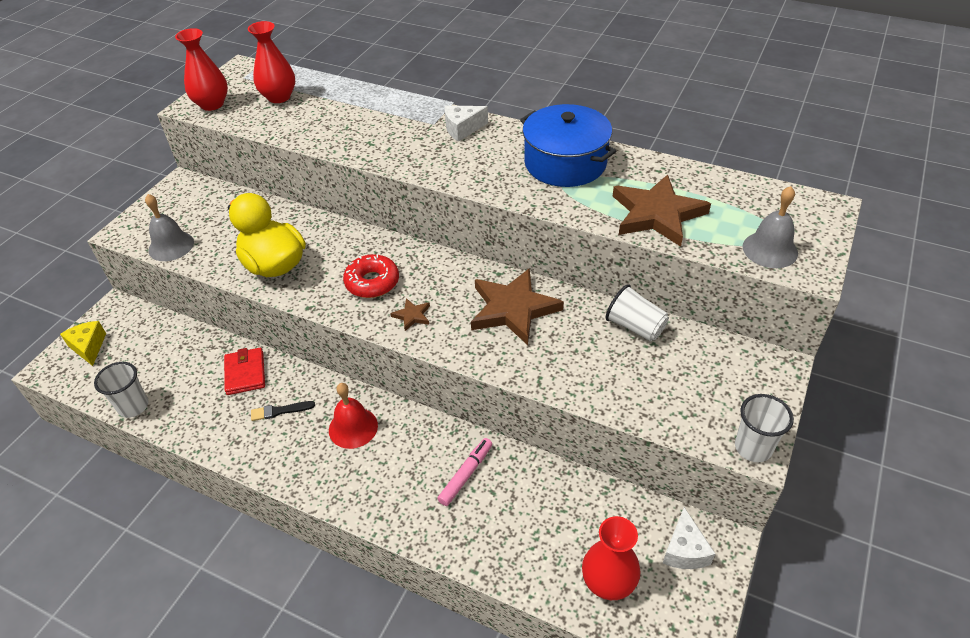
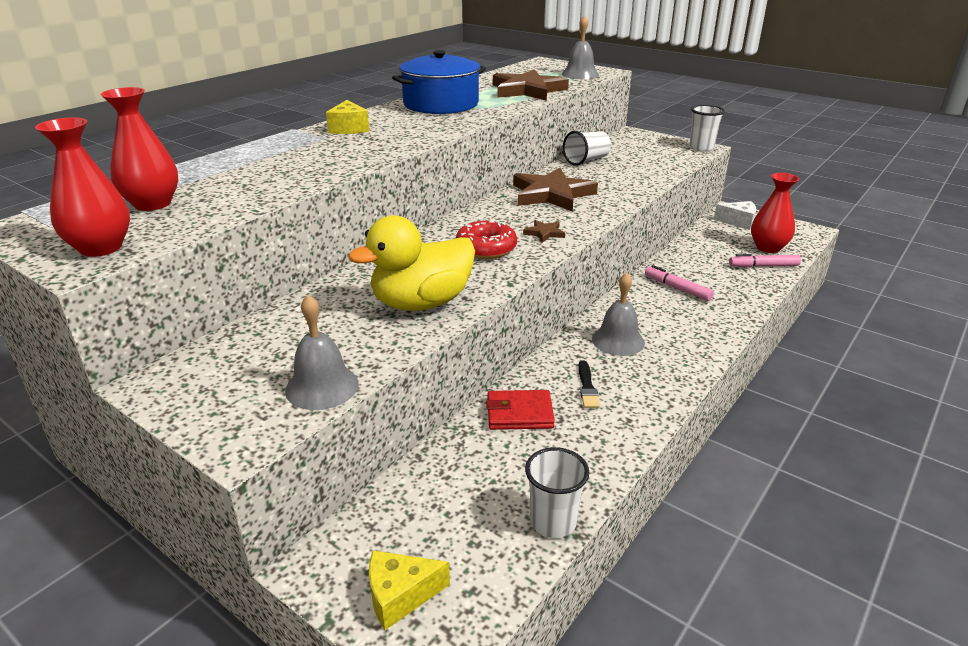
camera: 80 degrees left, 15 degrees down
(353, 427) = (618, 340): red bell -> grey bell
(462, 129) = (349, 128): white cheese -> yellow cheese
(548, 570) = (763, 266): none -> pink marker

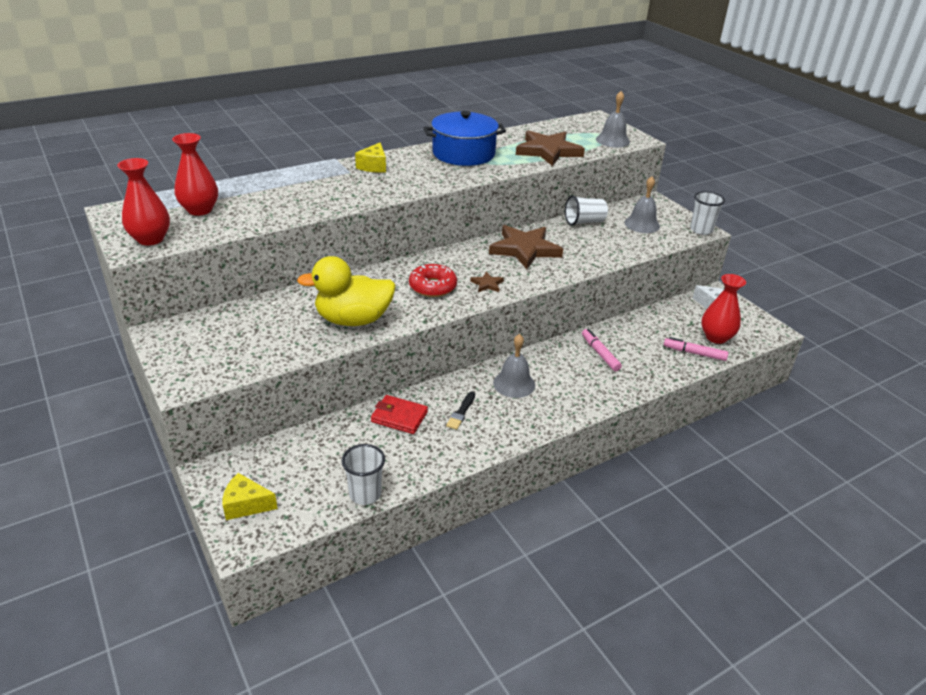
camera: 20 degrees right, 5 degrees up
(322, 387) = (250, 363): grey bell -> grey bell (642, 224)

